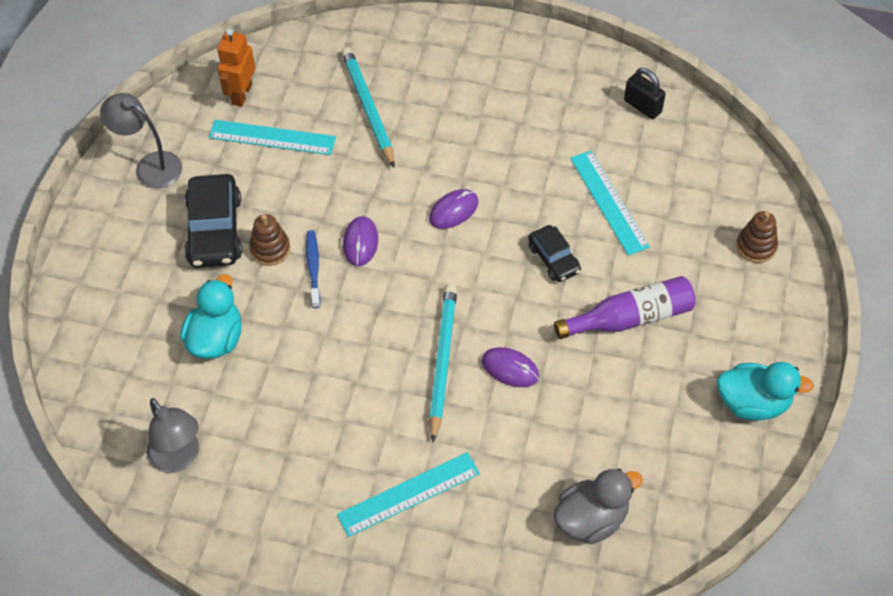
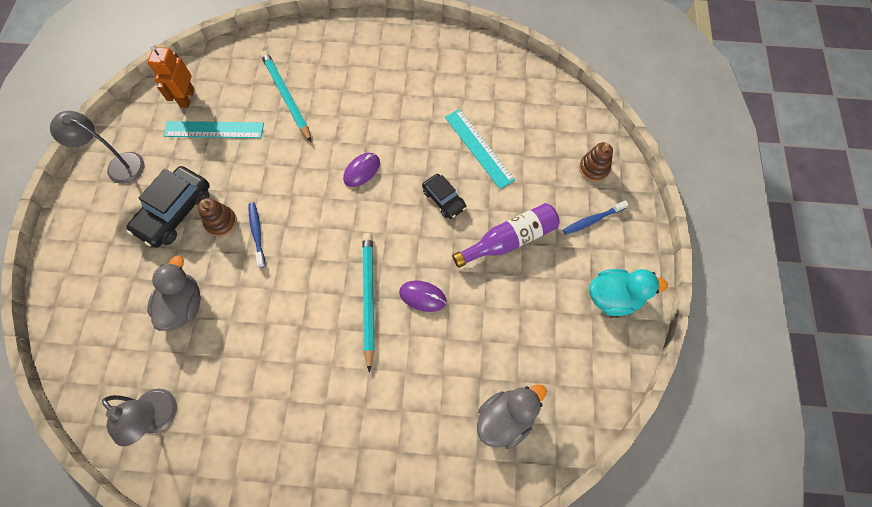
camera: 10 degrees left, 10 degrees up
(215, 230) = (175, 212): black car -> black car turned 45 degrees clockwise
(216, 338) = (183, 305): turquoise duck -> grey duck
(360, 242) = (292, 207): purple mouse -> none
(409, 494) = (355, 420): turquoise ruler -> none
(642, 106) = (492, 69): black padlock -> none
(742, 308) = (592, 220): none -> blue toothbrush

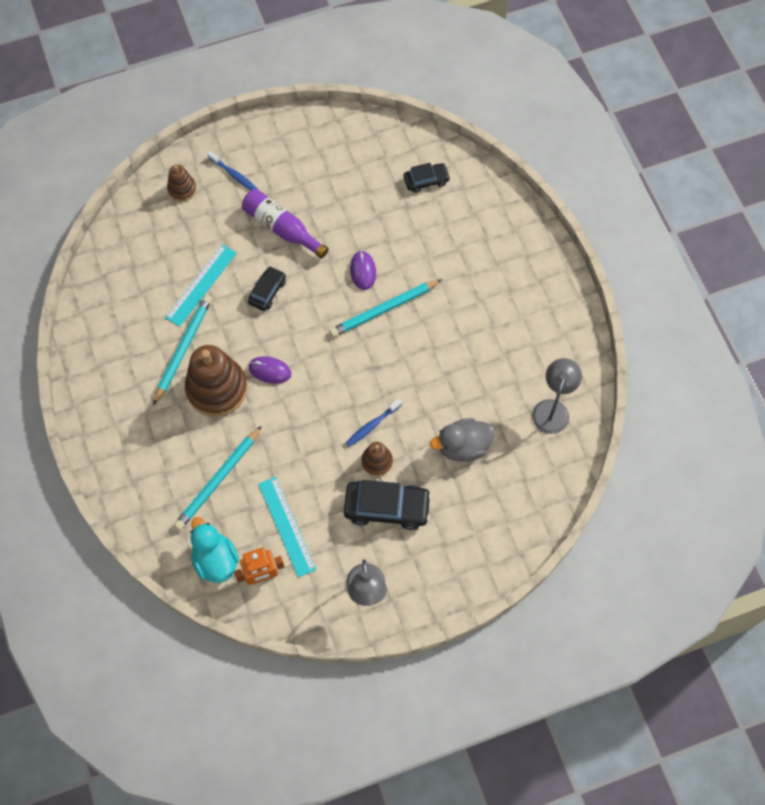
camera: 115 degrees left, 0 degrees up
(368, 124) = (217, 388): none -> brown stacking toy
(421, 112) = (183, 349): none -> turquoise pencil
(505, 418) = (426, 180): grey duck -> black car
(614, 297) = (296, 141): turquoise duck -> turquoise duck (215, 560)

